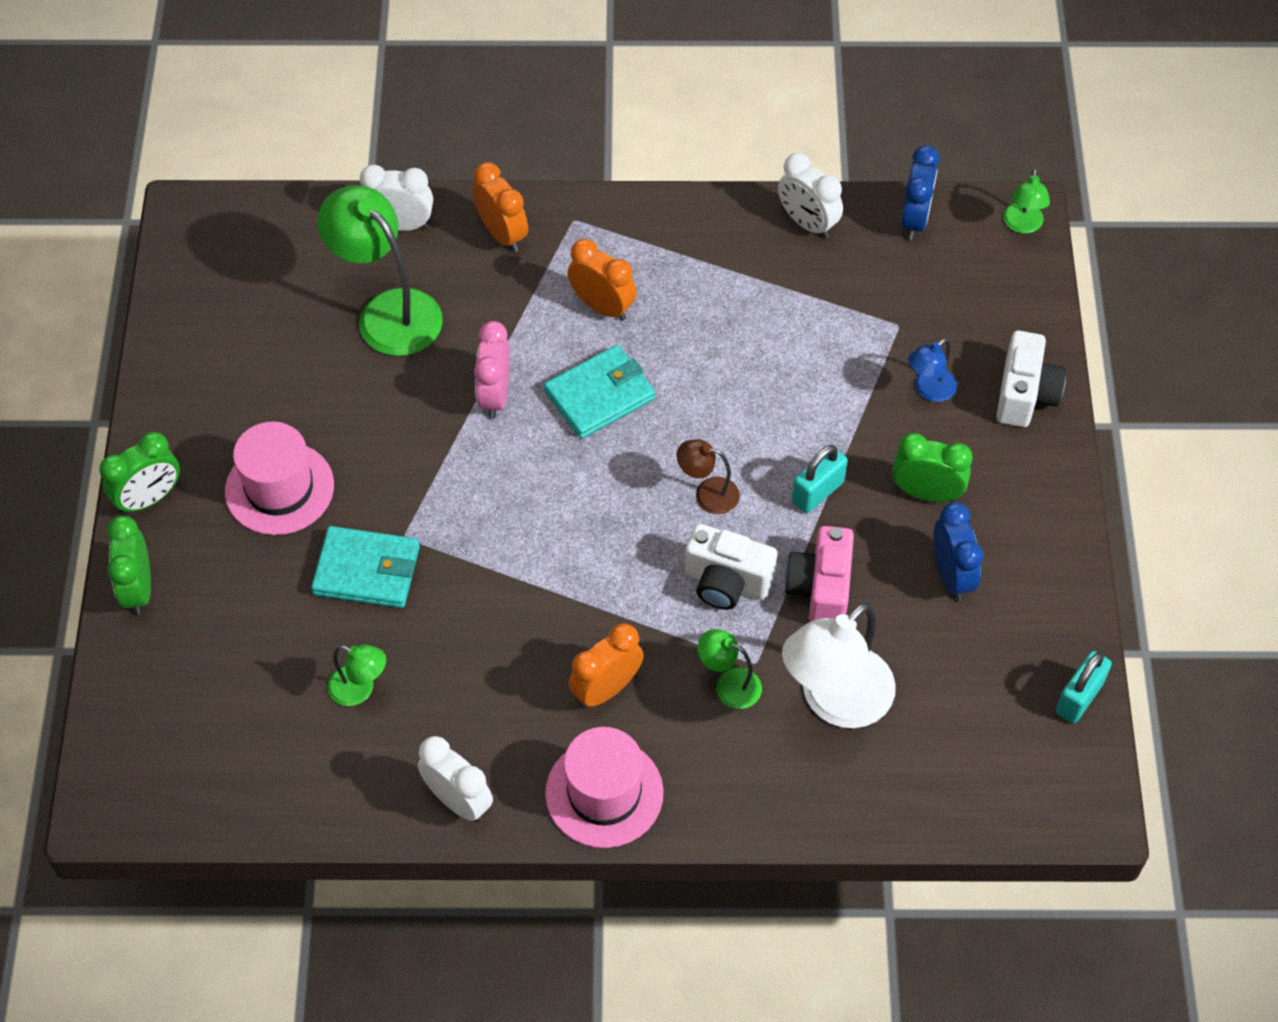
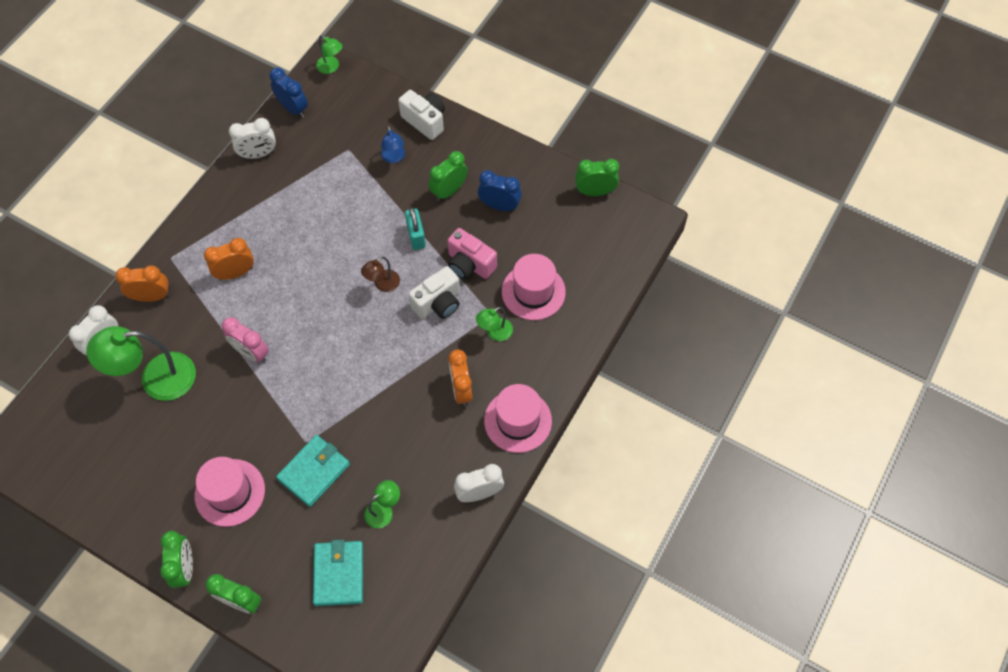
camera: 60 degrees left, 5 degrees up
(599, 395) = (289, 303): turquoise wallet -> turquoise wallet (339, 574)
(835, 701) = (533, 292): white lamp -> pink hat
(1078, 698) = (595, 192): turquoise padlock -> green clock

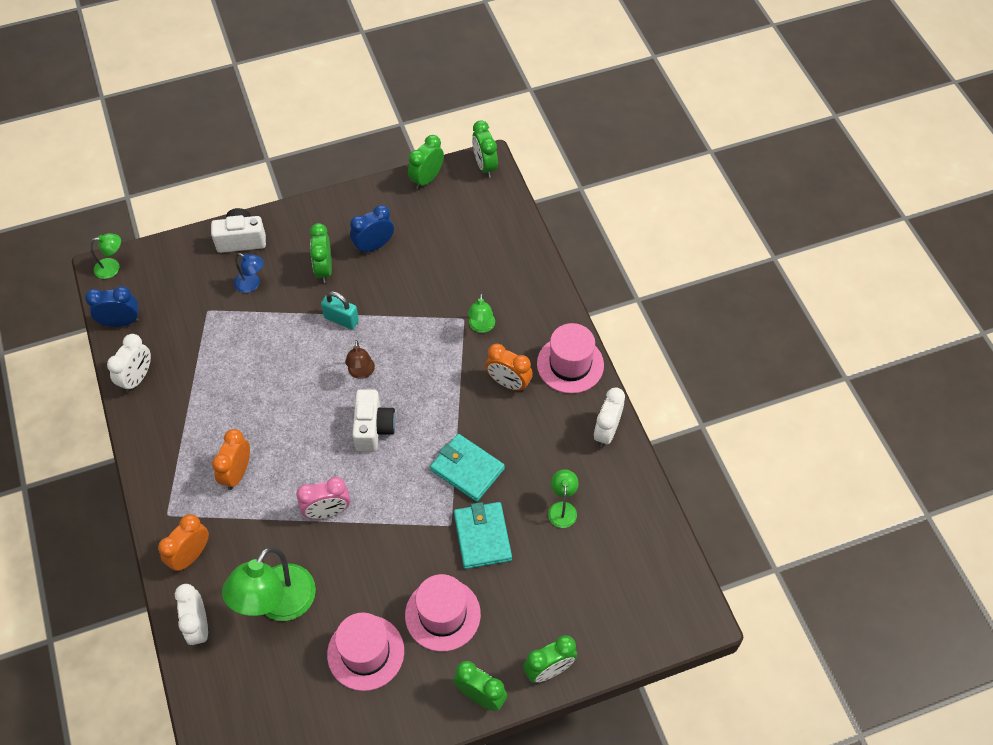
camera: 50 degrees left, 5 degrees down
(339, 574) = (588, 578): turquoise wallet -> turquoise wallet (467, 469)
(438, 303) = (417, 346): white camera -> white camera (373, 428)
(469, 264) = (405, 301): pink camera -> none
(533, 292) = (471, 277): pink hat -> pink hat (365, 652)
(647, 221) = (485, 166): none -> green clock

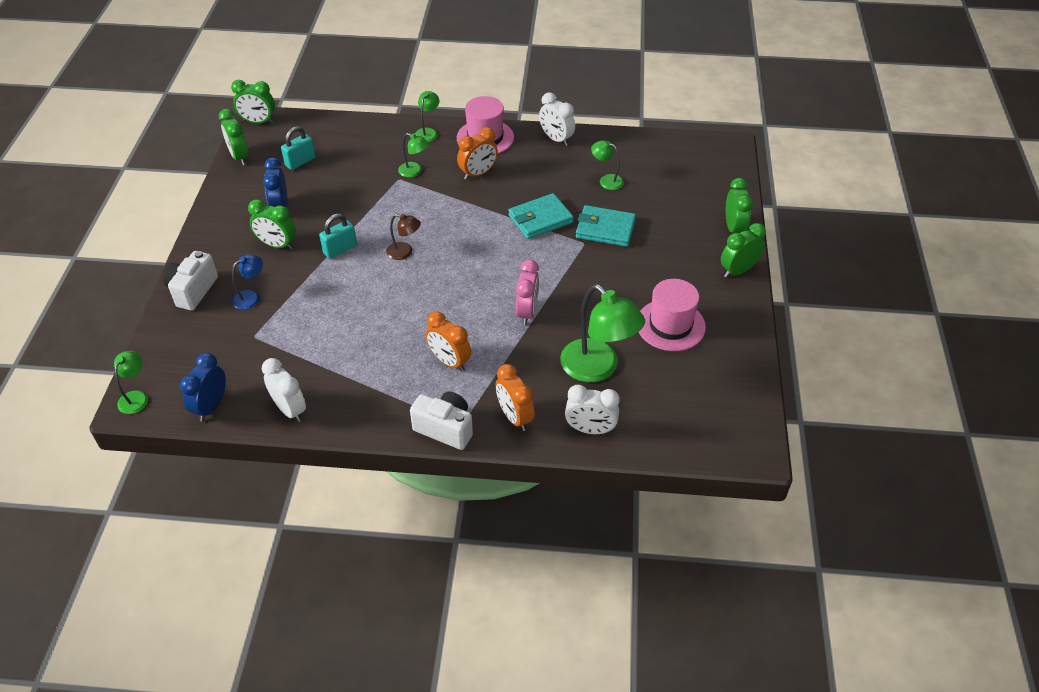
camera: 65 degrees left, 10 degrees down
(373, 428) = (465, 261): white camera -> white camera (445, 428)
(442, 614) = (660, 271): pink hat -> none
(445, 228) = (300, 162): none -> turquoise padlock
(549, 310) = (428, 132): none -> green lamp

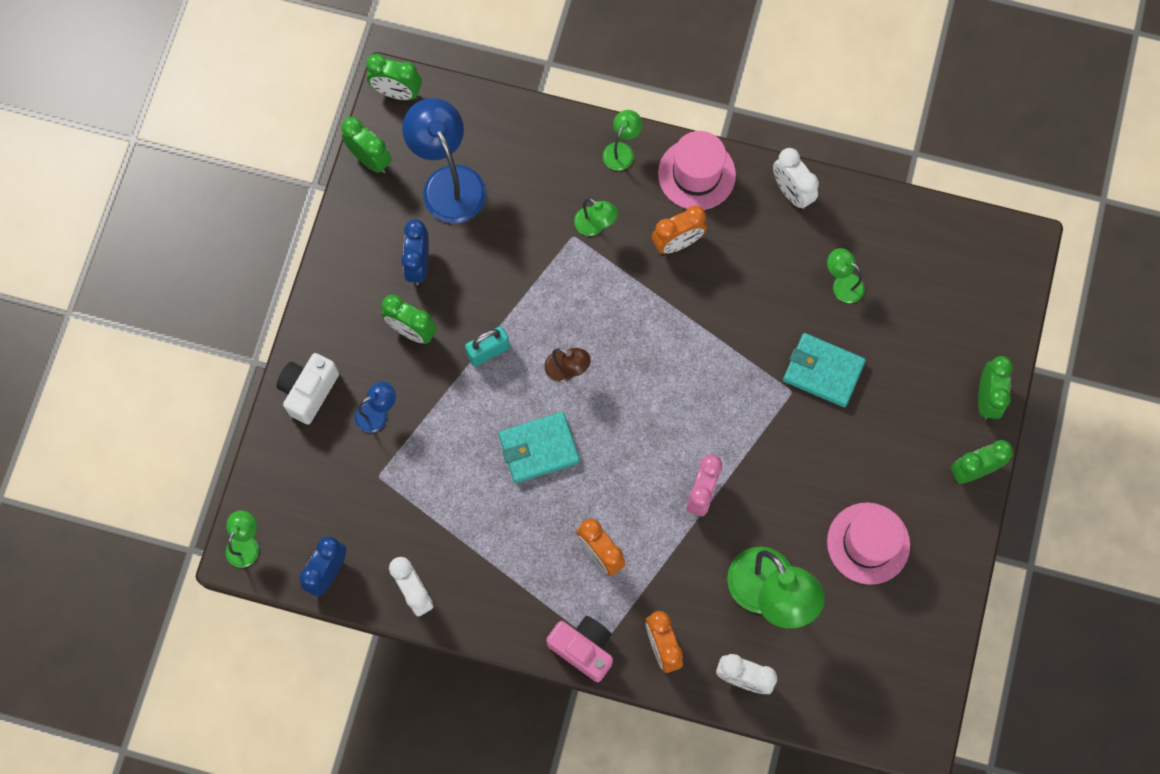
camera: 10 degrees right, 25 degrees up
(239, 157) = (370, 159): green clock -> green clock turned 150 degrees clockwise
(300, 162) = (448, 182): turquoise padlock -> blue lamp
(445, 428) = (583, 648): white camera -> pink camera
(540, 219) = (744, 340): turquoise wallet -> turquoise wallet (539, 449)

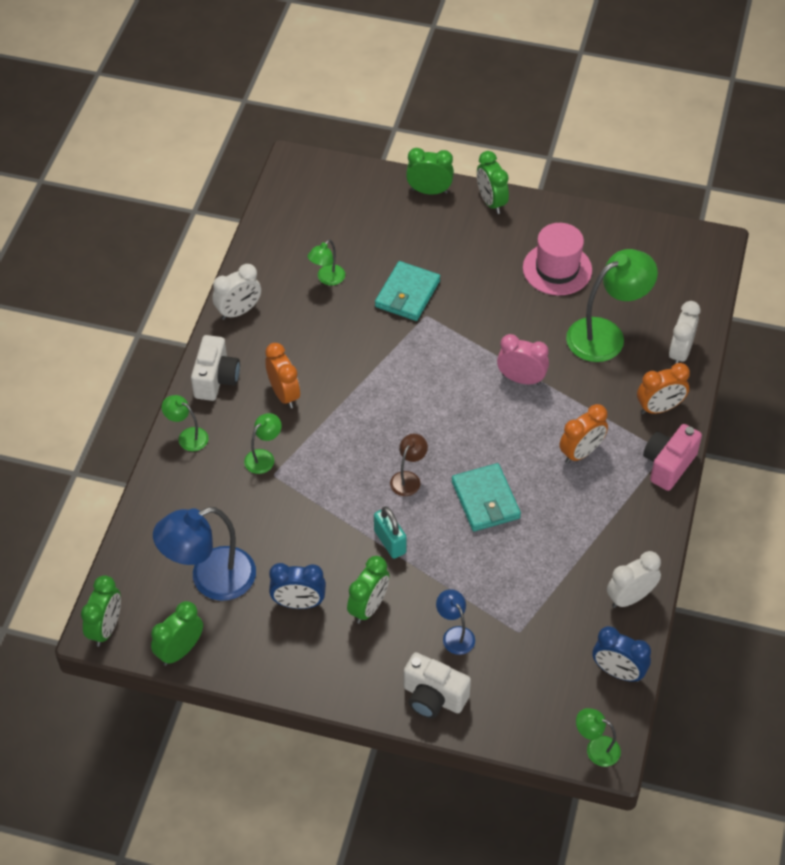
camera: 90 degrees left, 20 degrees down
(696, 174) = (216, 379): pink hat -> white camera

